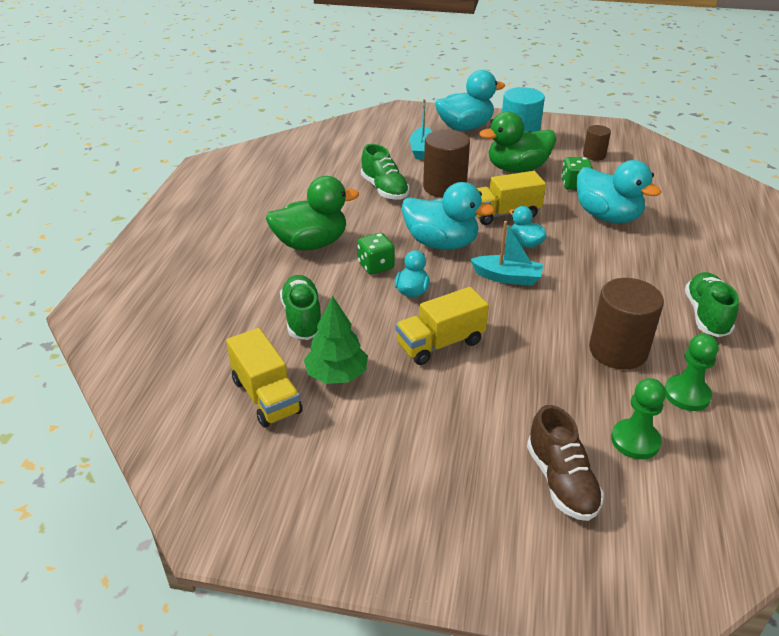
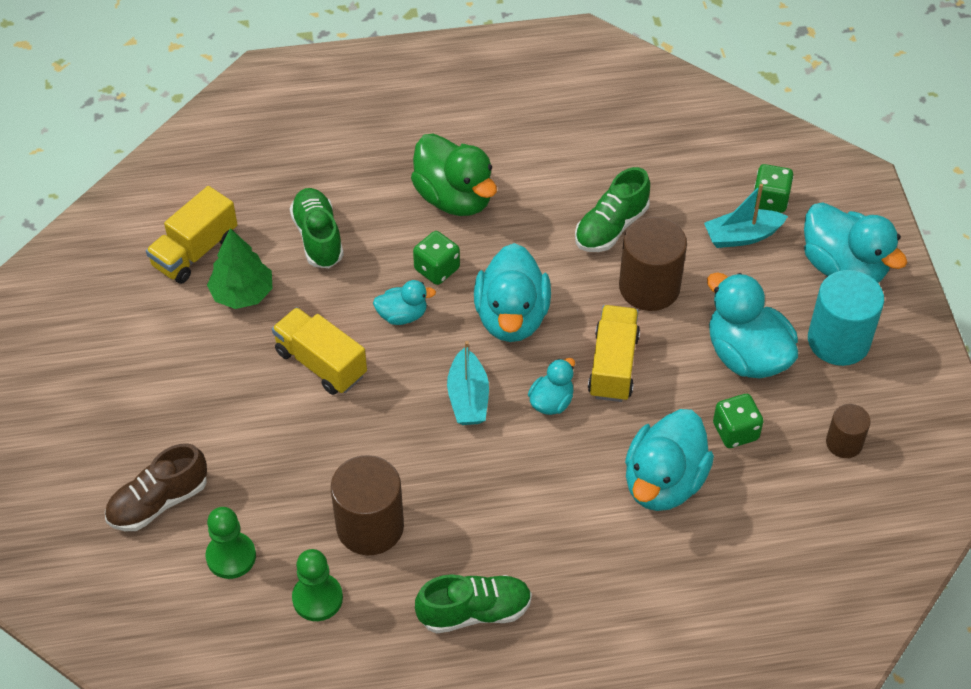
camera: 70 degrees right, 15 degrees up
(302, 318) = (318, 237): green shoe -> green shoe turned 75 degrees counterclockwise
(399, 136) = (770, 200): none -> green dice
(504, 214) = (613, 366): yellow truck -> yellow truck turned 45 degrees clockwise
(517, 168) = (746, 356): green duck -> turquoise duck

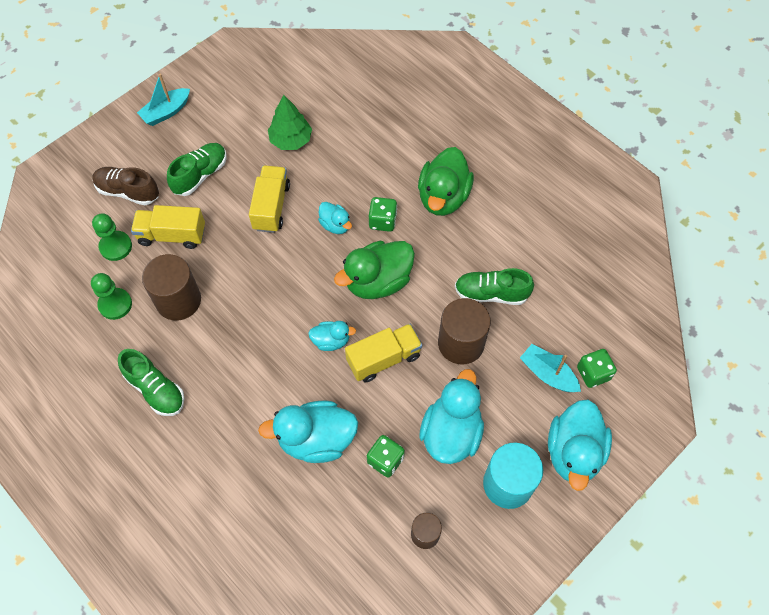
camera: 55 degrees right, 10 degrees up
(195, 251) = (302, 100): yellow truck -> yellow truck (172, 235)
(318, 237) = (358, 149): green shoe -> green shoe (200, 175)
(468, 398) = (301, 295): turquoise boat -> turquoise boat (166, 112)
(512, 317) = (378, 281): turquoise duck -> green duck

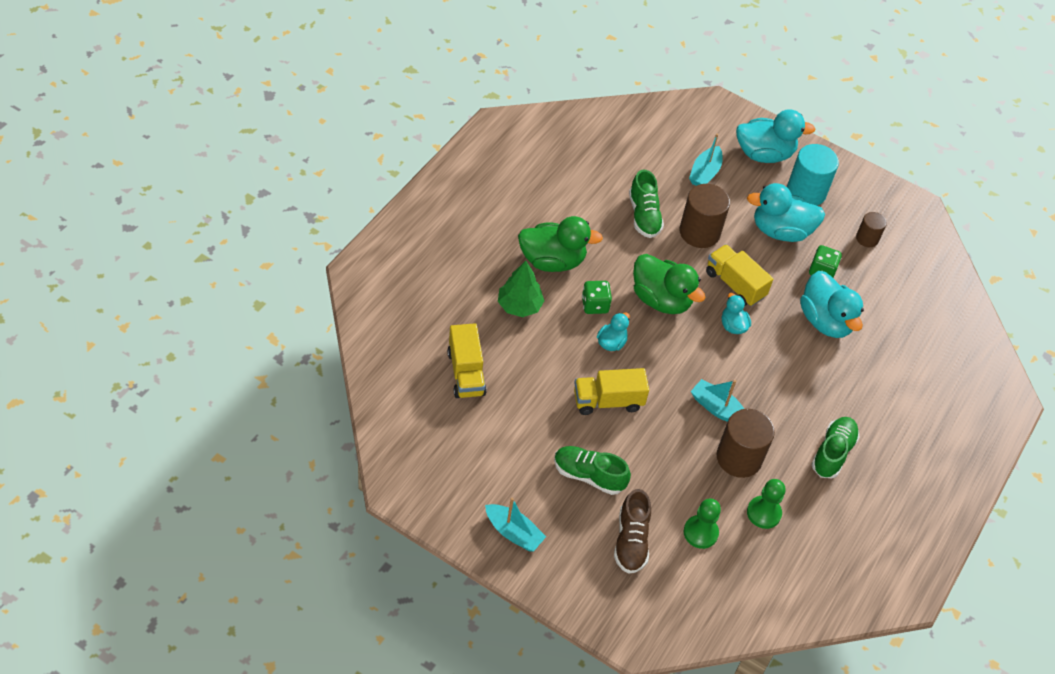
camera: 110 degrees left, 10 degrees down
(172, 235) = (670, 483): yellow truck -> yellow truck (466, 373)
(238, 297) = (717, 408): none -> turquoise boat
(291, 140) = (519, 400): green tree -> green tree (519, 306)
(593, 373) = (693, 145): green dice -> none

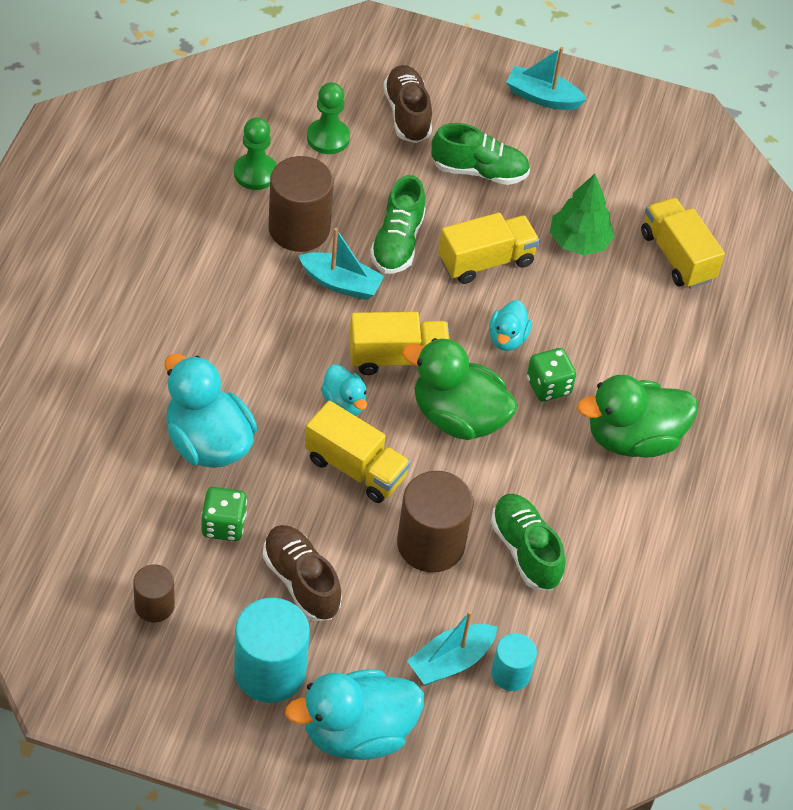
camera: 165 degrees right, 0 degrees up
(519, 306) = (649, 360): green tree -> green tree (579, 241)
(673, 160) = (510, 673): none -> turquoise cylinder
(690, 346) = (397, 358): none -> yellow truck
(704, 173) = (450, 661): turquoise boat -> turquoise boat turned 135 degrees counterclockwise
(780, 231) = (301, 581): turquoise duck -> brown shoe
(832, 453) = (176, 260): green shoe -> green shoe (397, 243)

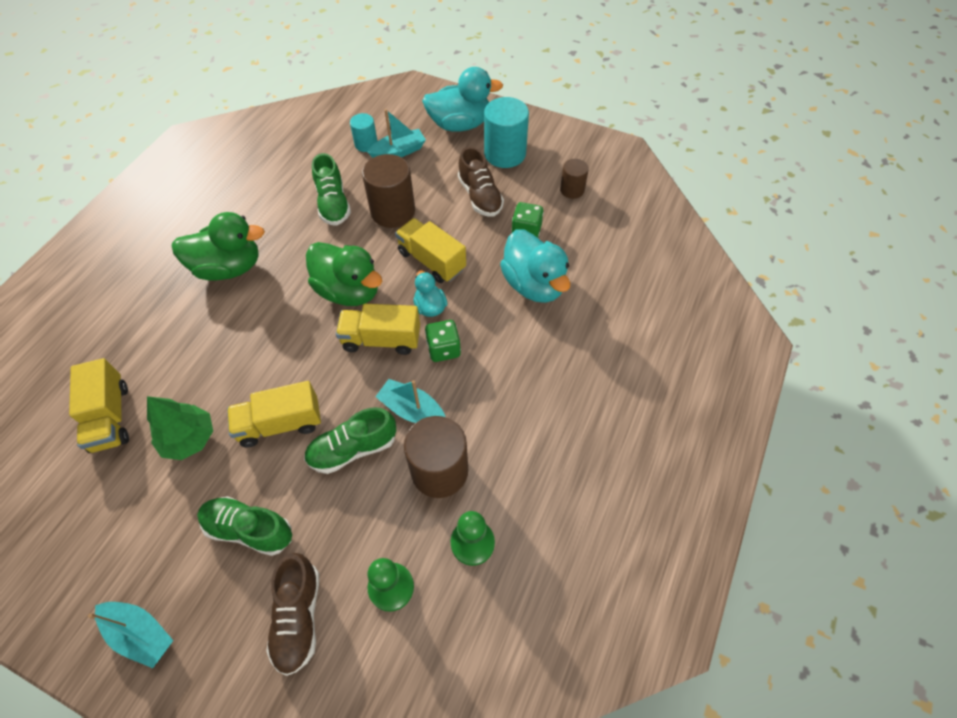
camera: 165 degrees left, 5 degrees up
(397, 243) = (353, 449): green shoe -> green shoe turned 135 degrees counterclockwise
(507, 338) = (289, 350): turquoise duck -> none
(548, 386) = (273, 309): green dice -> green dice (443, 349)

